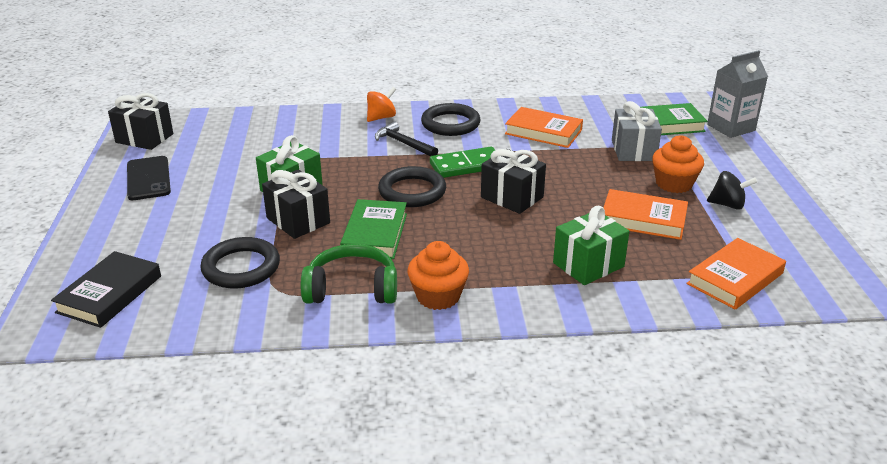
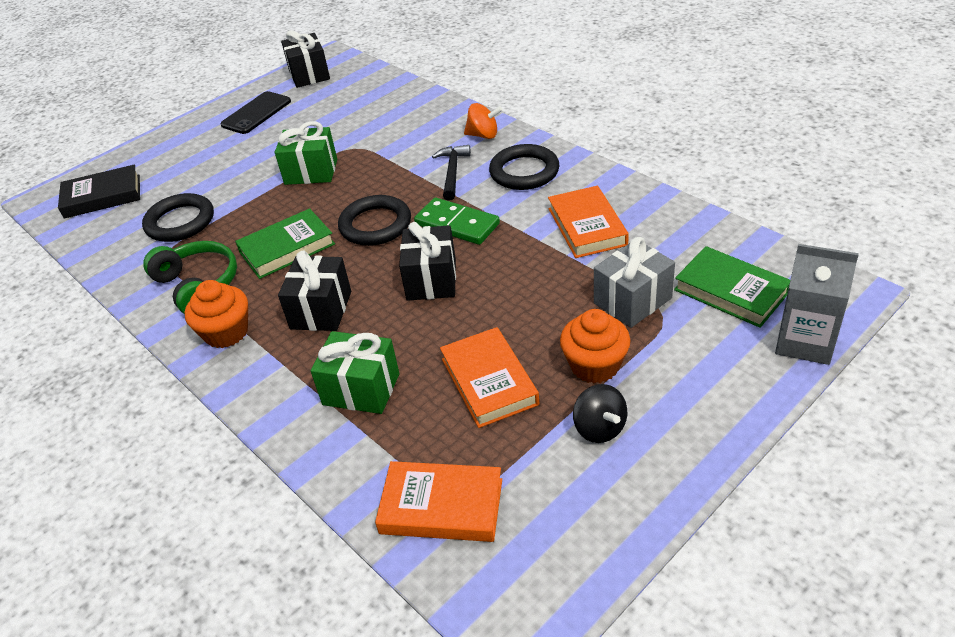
camera: 55 degrees right, 10 degrees up
(298, 220) = (268, 204): black gift -> black gift (321, 310)

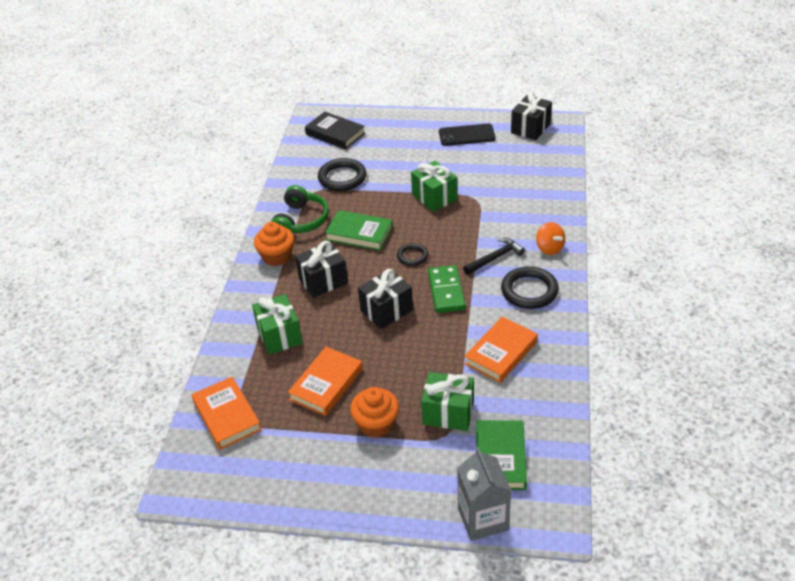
camera: 50 degrees right, 0 degrees up
(375, 225) = (412, 256): black ring -> black ring, size x0.58
(599, 428) = (328, 452): black spinning top -> none
(632, 301) = (448, 413): grey gift -> green gift

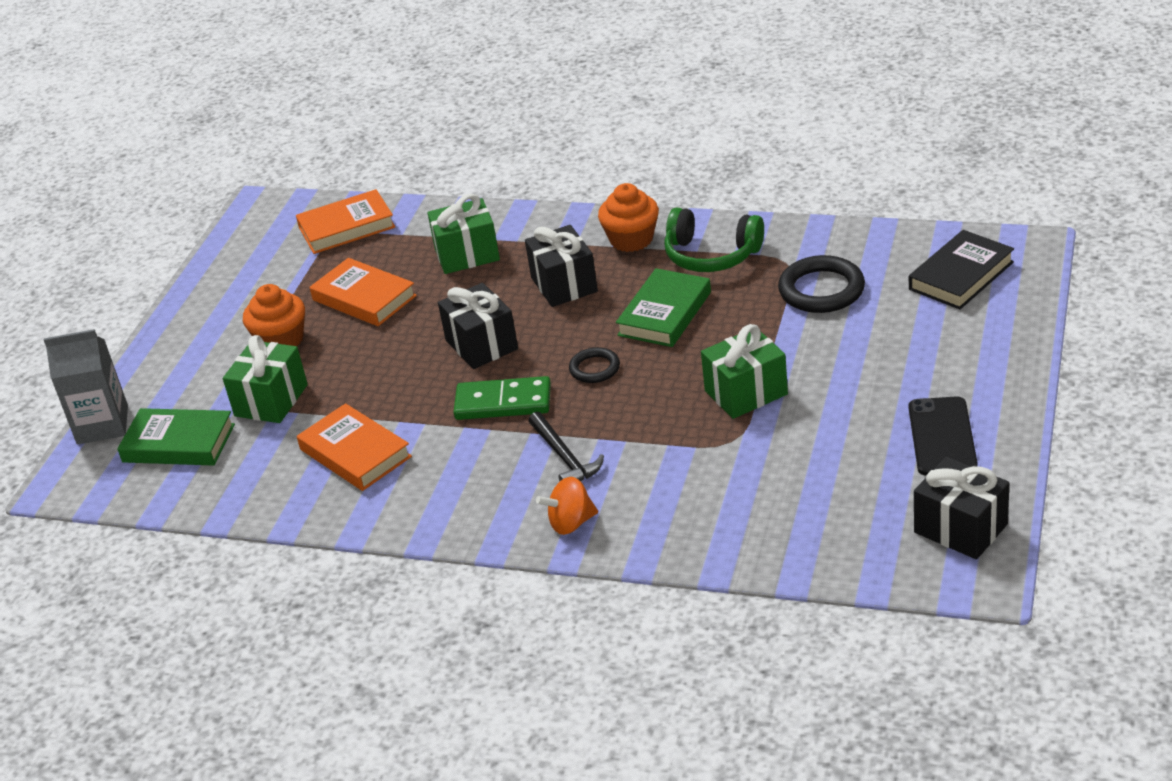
camera: 100 degrees right, 5 degrees down
(529, 291) = (474, 491): black ring -> none

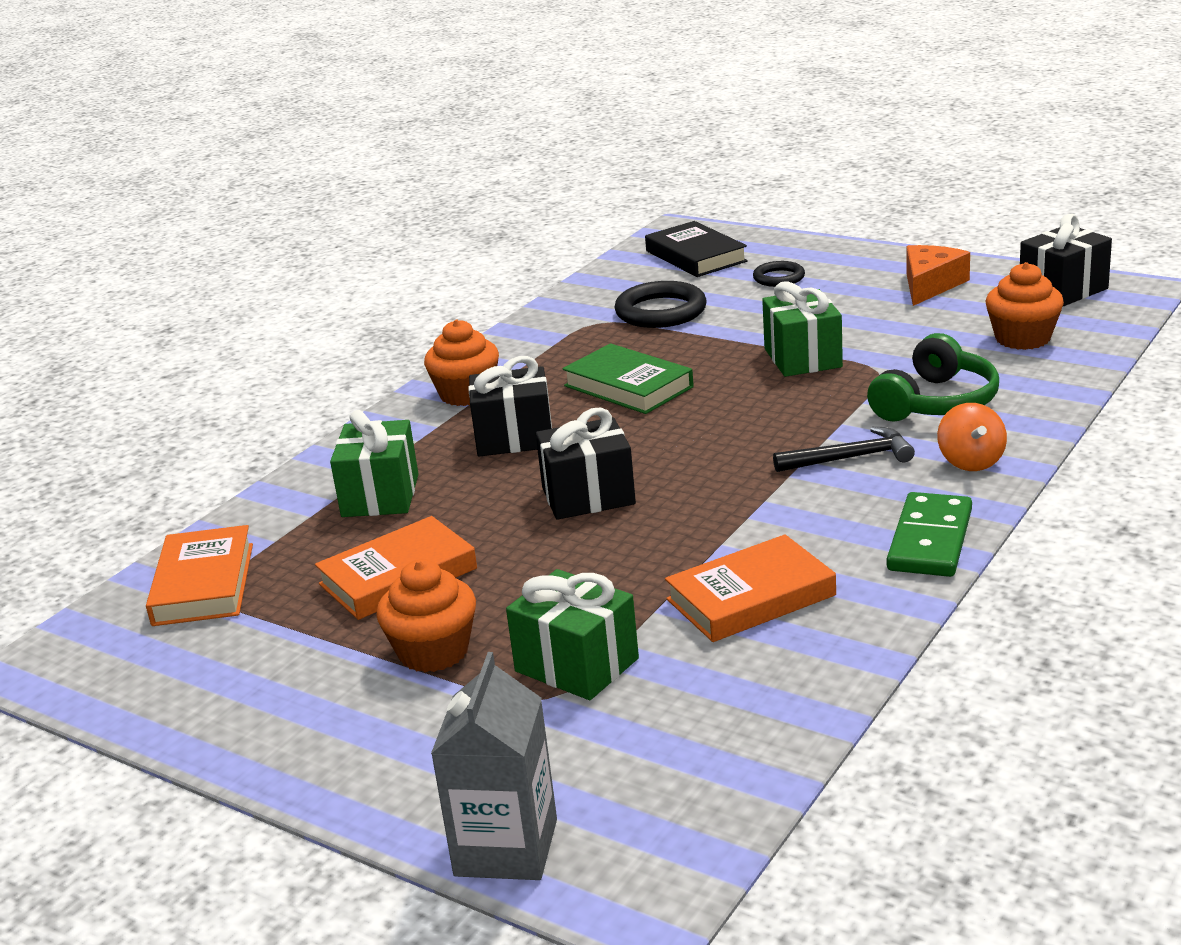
camera: 75 degrees left, 10 degrees down
(178, 443) = (619, 759): green book -> none
(503, 402) = (719, 489): green domino -> green domino (930, 540)
(594, 368) = (697, 430): black ring -> black ring (779, 278)
(711, 255) = (544, 355): green headphones -> green headphones (936, 402)
(828, 517) = (1022, 338): none -> orange cupcake
(942, 437) = (930, 285): black phone -> orange cheese

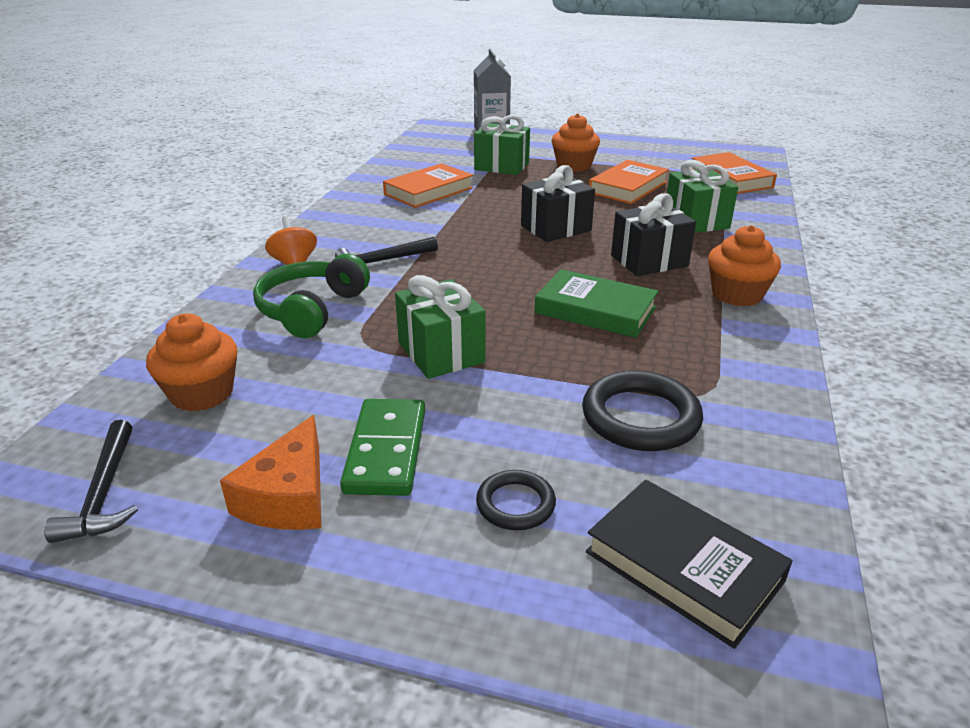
camera: 160 degrees right, 5 degrees up
(930, 540) = (330, 219): green domino -> green domino (386, 450)
(1063, 290) = (104, 493): black gift -> black hammer

